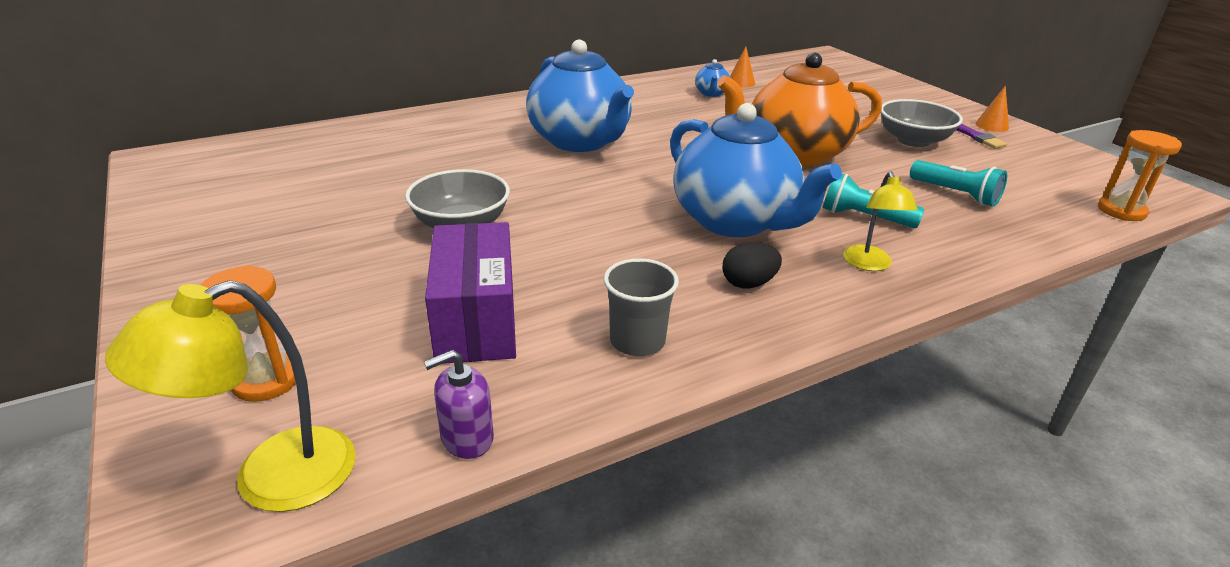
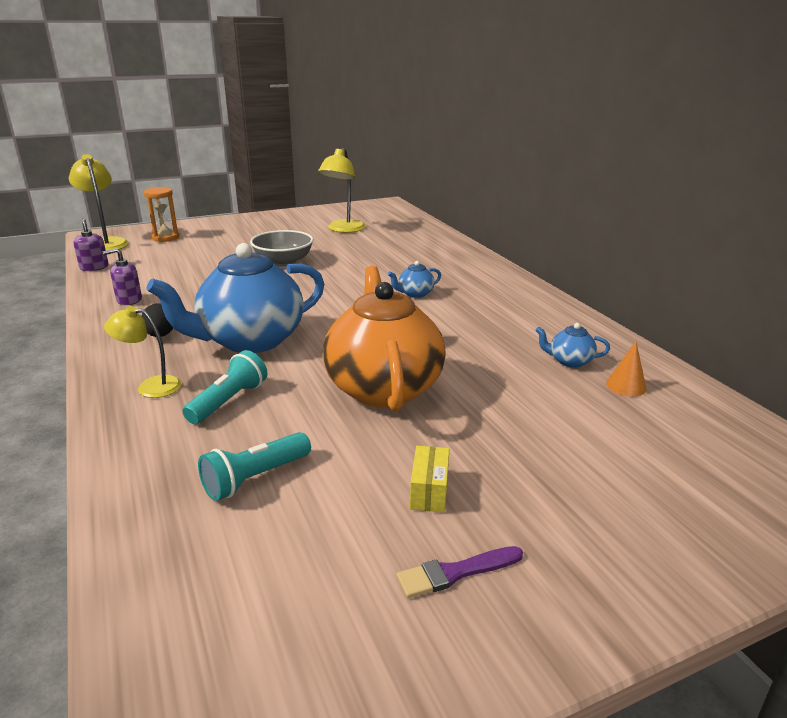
camera: 95 degrees right, 5 degrees down
(305, 188) = (343, 229): none -> yellow lamp
(476, 320) = (179, 267): purple box -> none
(580, 141) = (415, 294): blue teapot -> blue teapot, size x0.40
(637, 341) = (129, 300): grey cup -> purple soap dispenser
(913, 140) = (429, 491): grey bowl -> yellow box
(992, 125) = (514, 622): orange cone -> none
(1121, 211) = (139, 644): orange hourglass -> none

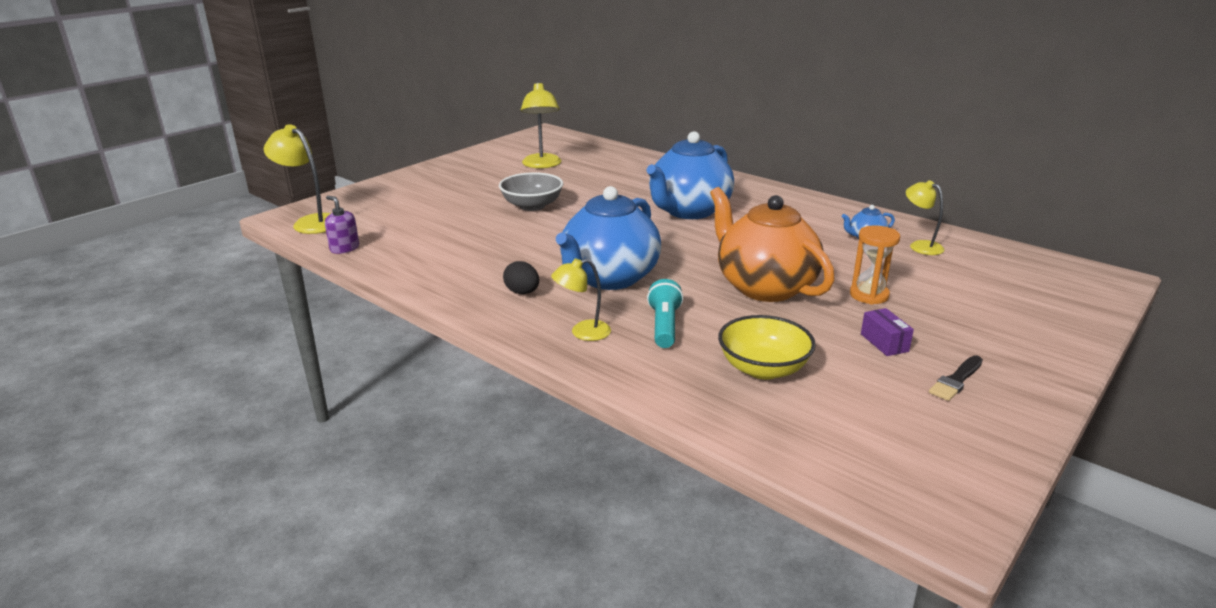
camera: 25 degrees left, 0 degrees up
(129, 300) = (438, 270): purple soap dispenser -> none
(165, 237) = (370, 204): orange hourglass -> orange hourglass (869, 295)
(255, 478) = (763, 368): turquoise flashlight -> yellow bowl
(415, 294) = (688, 211): blue teapot -> blue teapot, size x2.48
(429, 491) = (884, 343): yellow box -> purple box
(455, 573) = (956, 380): purple brush -> black brush
(626, 386) = (920, 246): orange cone -> yellow lamp

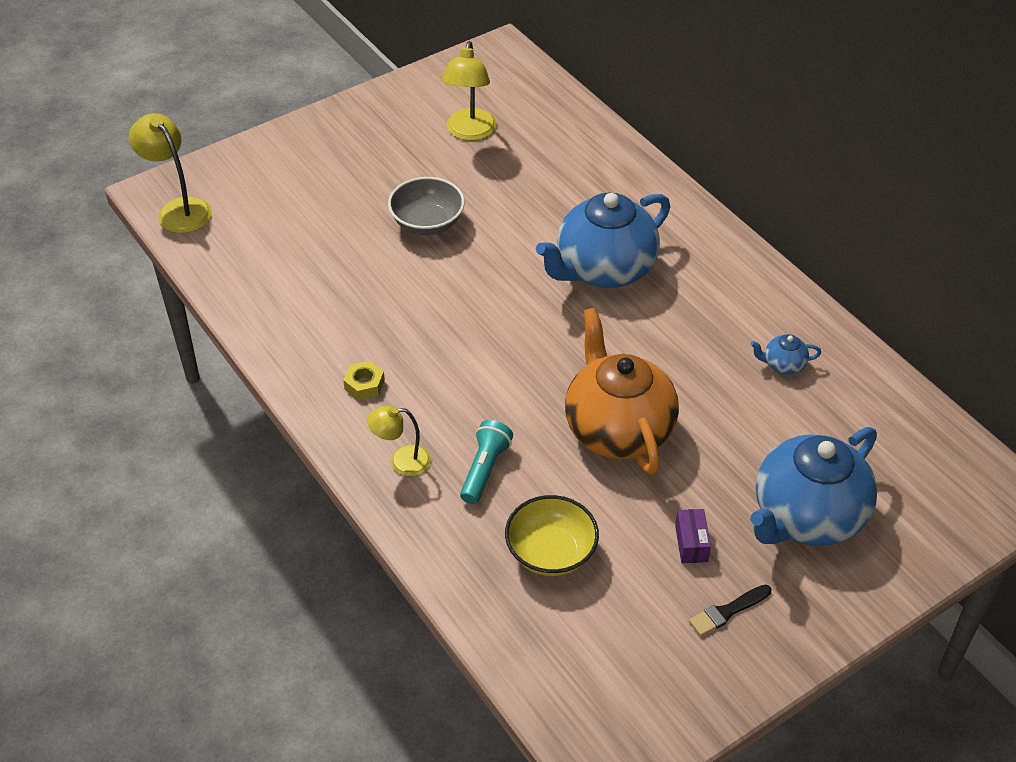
camera: 15 degrees right, 20 degrees up
(344, 248) = (204, 268): purple soap dispenser -> none
(522, 292) = (364, 384): black egg -> yellow nut
(609, 278) = (461, 379): blue teapot -> blue teapot (806, 516)
(869, 295) = (722, 467): orange hourglass -> none
(920, 246) = (837, 393): yellow lamp -> none

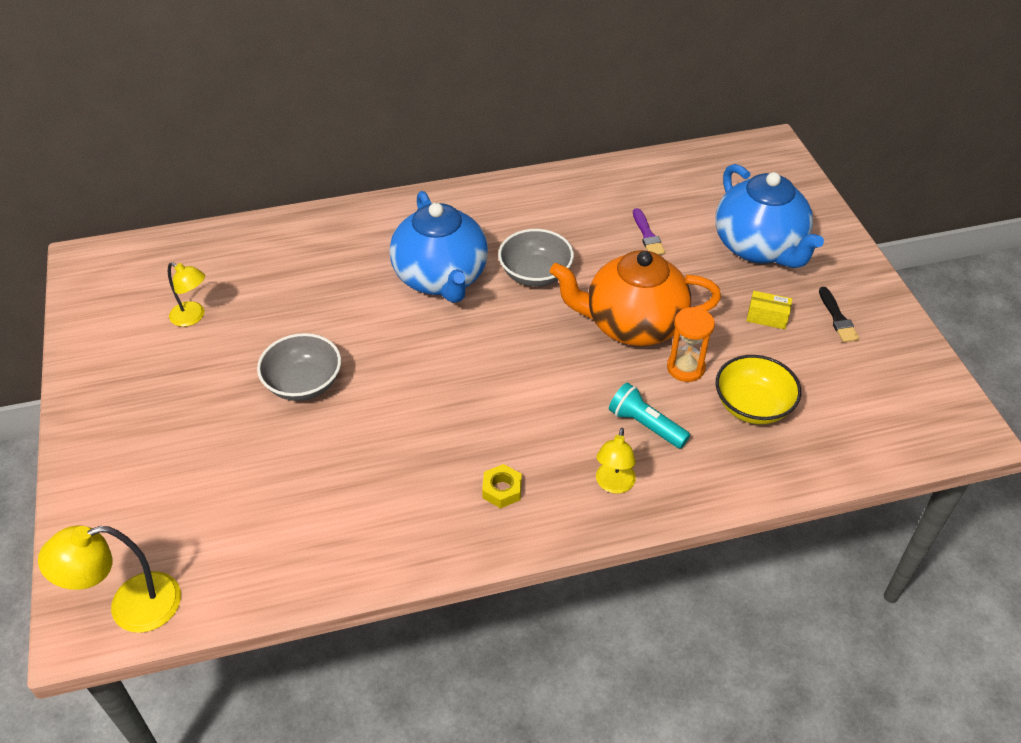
camera: 70 degrees left, 0 degrees up
(469, 132) = (193, 317): yellow lamp -> yellow lamp, size x0.64
(577, 486) = (685, 368): none -> orange hourglass
(649, 335) = (535, 274): none -> grey bowl
(691, 543) = (767, 317): purple box -> yellow box
(764, 411) = (647, 235): none -> purple brush
(783, 364) = (603, 210): blue teapot -> none

